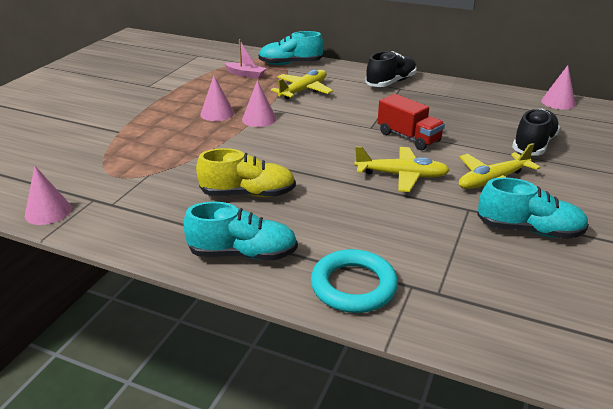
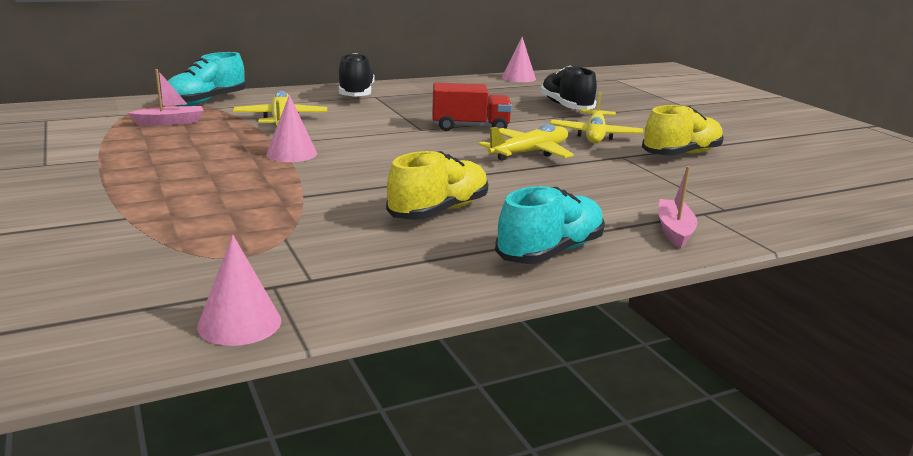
camera: 50 degrees left, 10 degrees down
(217, 113) = (226, 163): pink cone -> none
(353, 286) = (674, 231): turquoise ring -> pink boat
(529, 230) = (681, 154): turquoise shoe -> yellow shoe

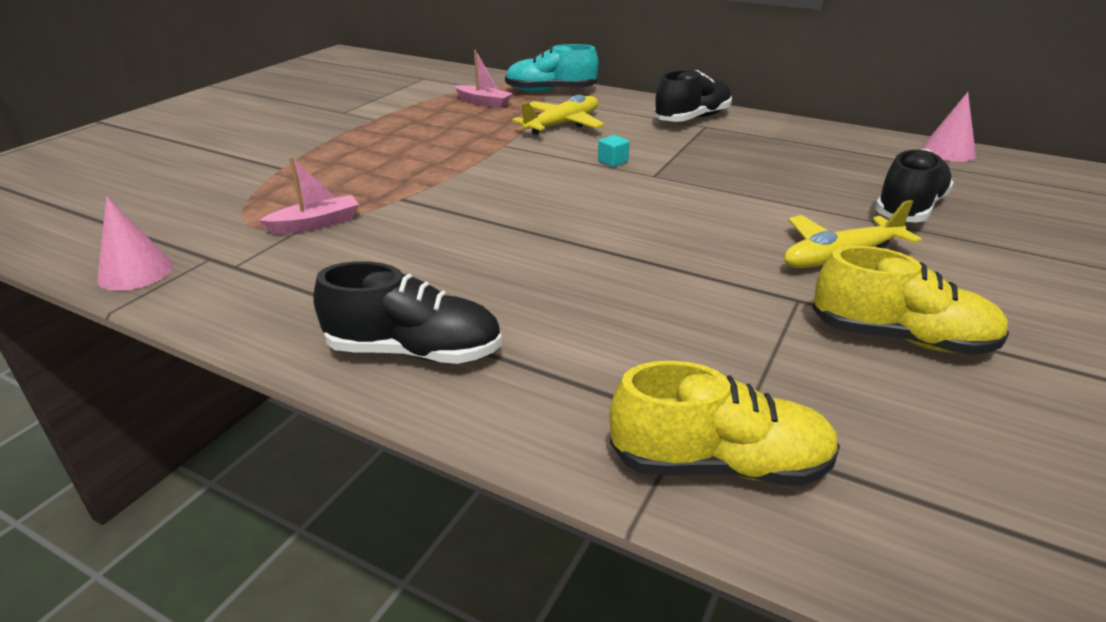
camera: 55 degrees right, 10 degrees up
(291, 153) = (489, 158): pink cone -> none
(377, 130) = (613, 161): none -> turquoise cube
(439, 211) = (446, 260): yellow shoe -> yellow shoe (719, 464)
(470, 127) = (710, 191): red truck -> none
(529, 153) = (693, 244): yellow plane -> none
(550, 252) = (414, 351): turquoise shoe -> black shoe
(674, 231) = (587, 415): pink boat -> pink boat (316, 224)

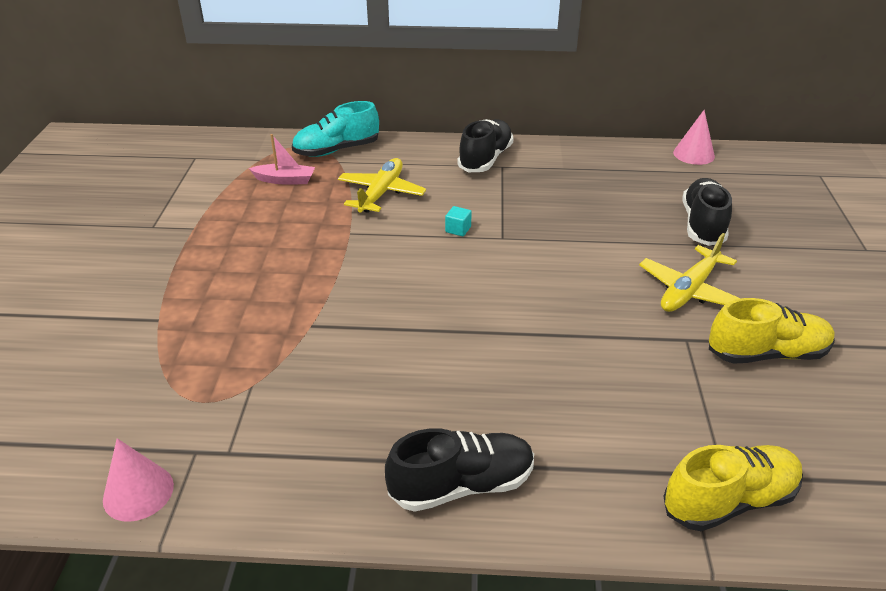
camera: 25 degrees left, 5 degrees up
(316, 224) = (259, 380): pink boat -> none

